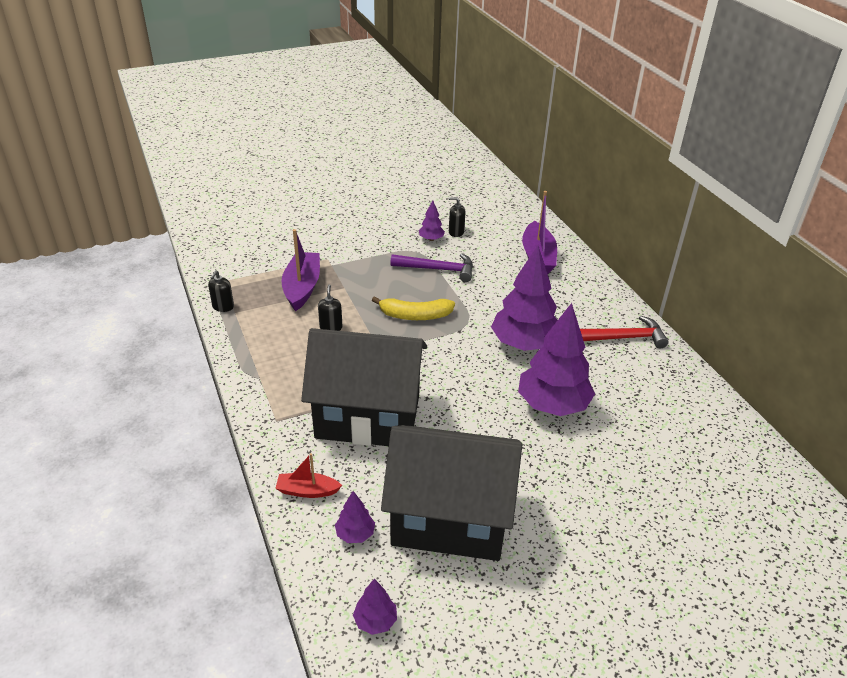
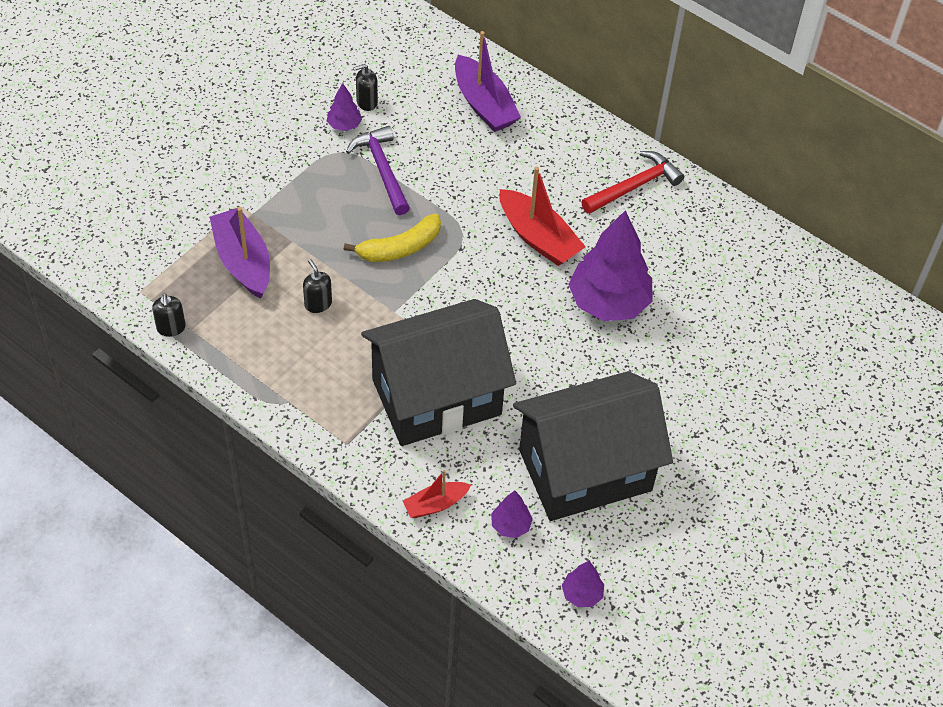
camera: 30 degrees left, 15 degrees up
(438, 269) = (382, 170): purple hammer -> purple hammer turned 90 degrees counterclockwise
(523, 344) = (538, 237): purple tree -> red boat

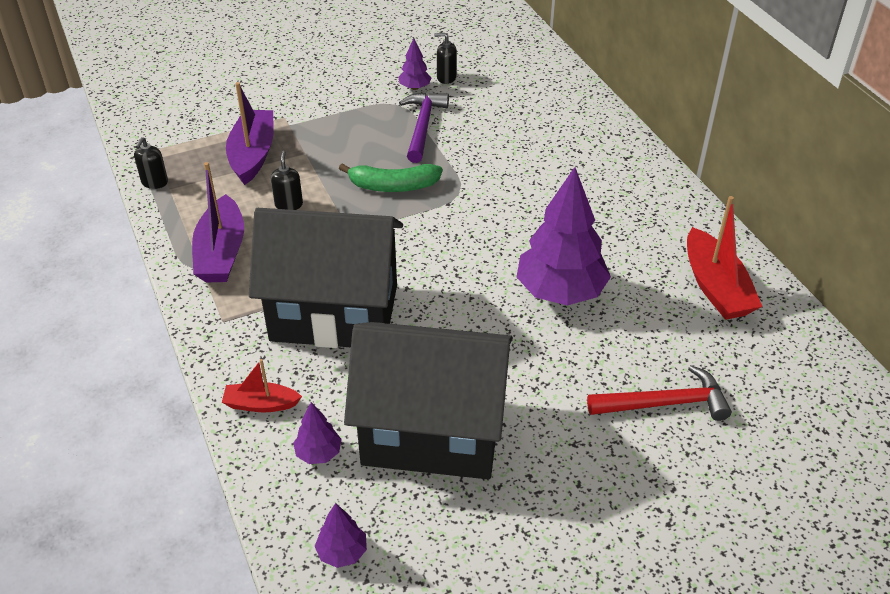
camera: 30 degrees right, 10 degrees down
(400, 248) = (393, 186): yellow banana -> green banana
(484, 104) = (548, 106): purple boat -> purple boat (221, 252)
(538, 237) = (527, 217): red boat -> red boat (715, 287)
(634, 186) = (651, 206): red hammer -> red hammer (664, 403)

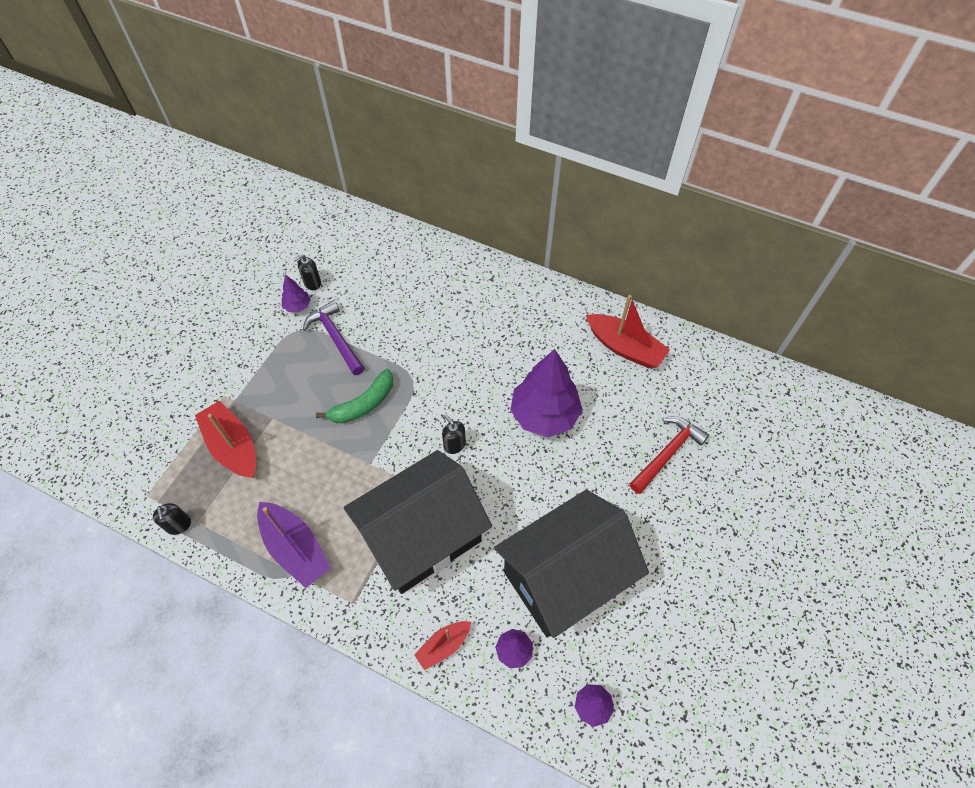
camera: 40 degrees left, 15 degrees up
(253, 155) = (233, 446): purple boat -> red boat
(289, 204) = (304, 471): black soap dispenser -> black soap dispenser (454, 444)

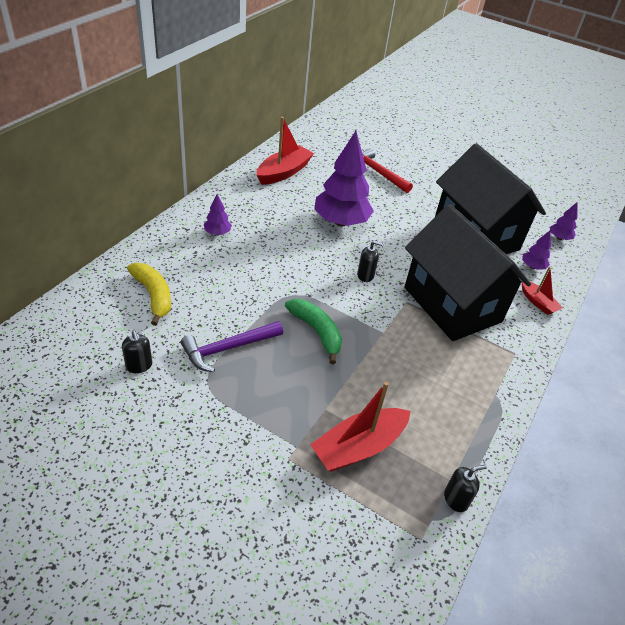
camera: 90 degrees left, 15 degrees down
(295, 548) = (471, 392): purple boat -> none
(297, 306) = (171, 381): purple tree -> purple tree (217, 233)
(393, 274) = (153, 295): none -> yellow banana
(454, 444) = (365, 275): black soap dispenser -> black soap dispenser turned 135 degrees counterclockwise

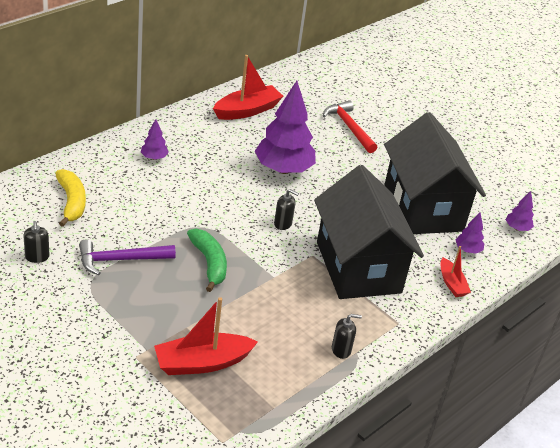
camera: 15 degrees right, 5 degrees down
(456, 499) = (270, 422): black soap dispenser -> black soap dispenser (341, 350)

